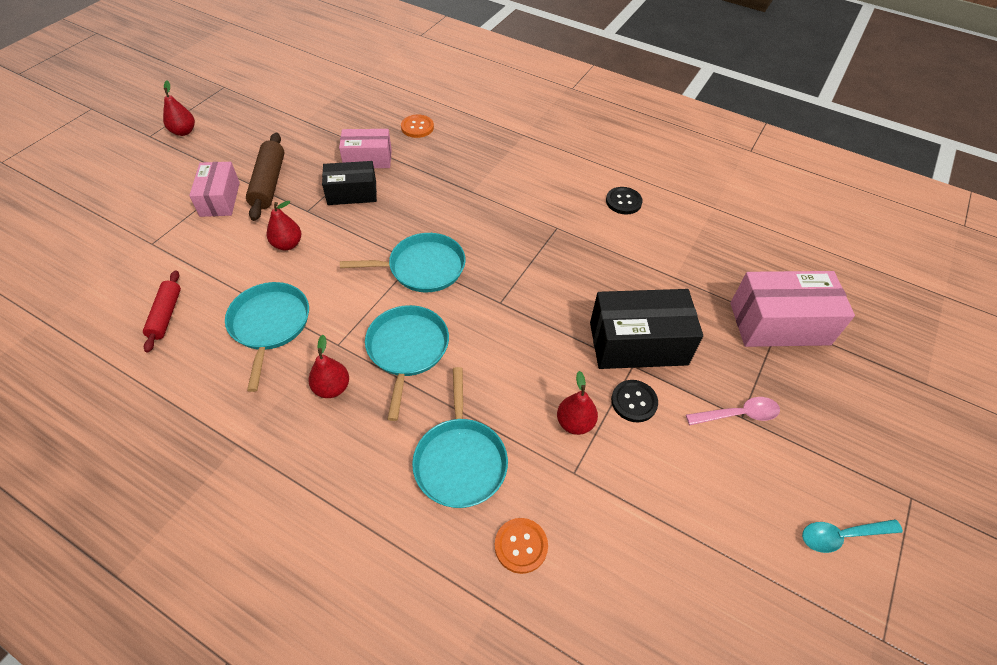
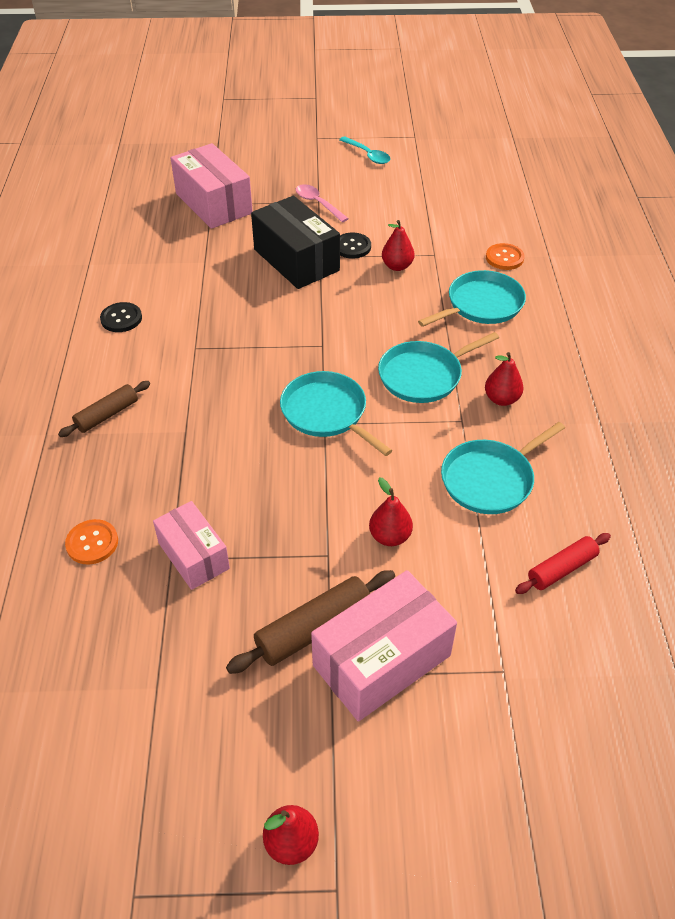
camera: 120 degrees left, 5 degrees down
(220, 199) = (382, 660): pink box -> pink box, size x1.57
(352, 193) = (267, 532): black box -> none
(519, 163) = (107, 415): none -> brown rolling pin

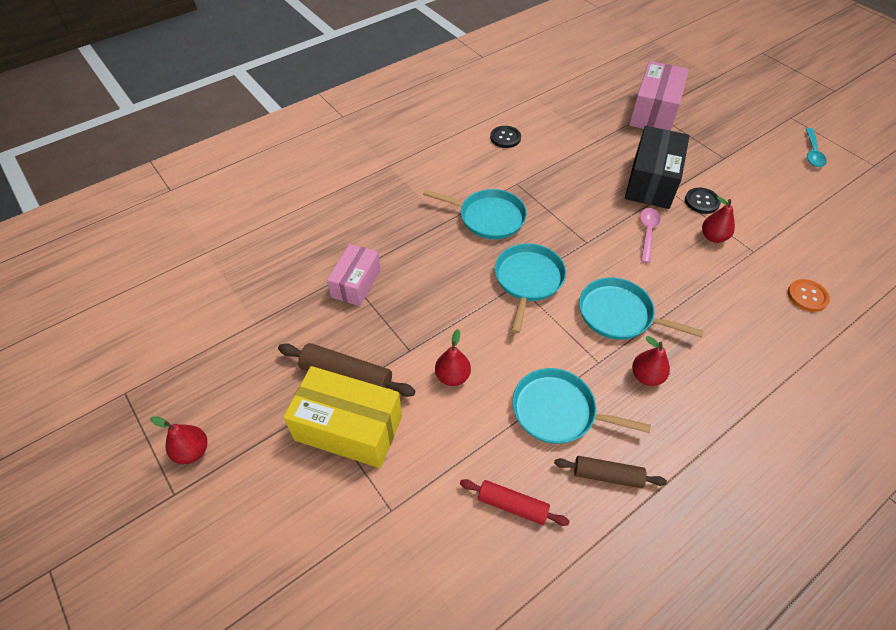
camera: 55 degrees right, 5 degrees up
(92, 543) = (330, 233): orange button -> none
(107, 415) = (425, 180): brown rolling pin -> brown rolling pin (607, 475)
(318, 203) = (722, 159): pink spoon -> pink spoon (647, 233)
(382, 660) = (348, 428): pink box -> yellow box
(481, 305) = (734, 310): turquoise pan -> turquoise pan (488, 217)

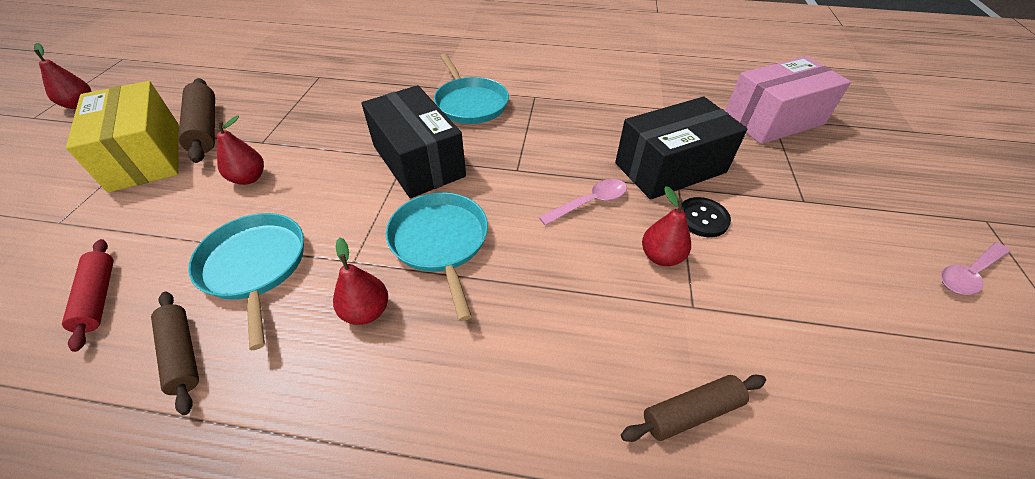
camera: 45 degrees right, 5 degrees down
(356, 283) = (314, 84): pink box -> none
(505, 138) = (581, 65): black button -> none
(528, 280) = (418, 161): turquoise pan -> black box
(807, 296) = (691, 412): orange button -> brown rolling pin
(812, 153) = (968, 274): turquoise spoon -> pink spoon

